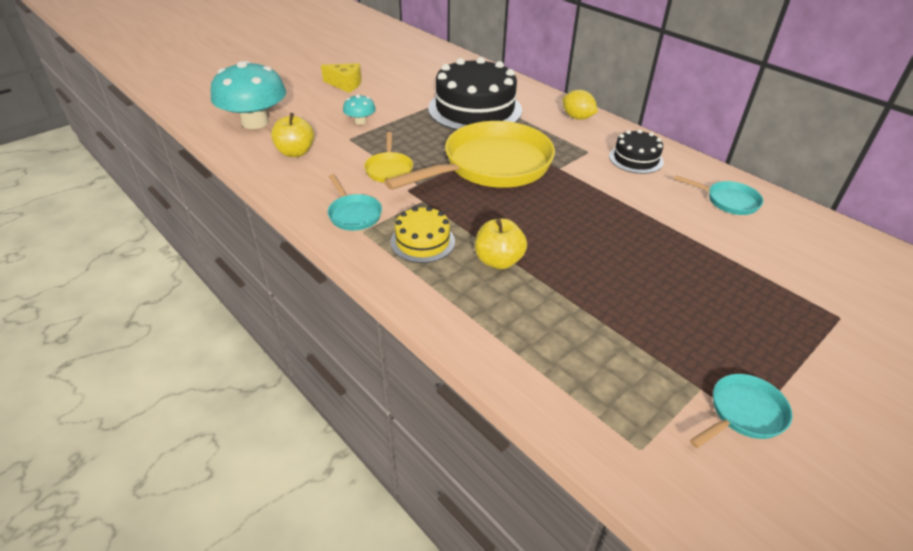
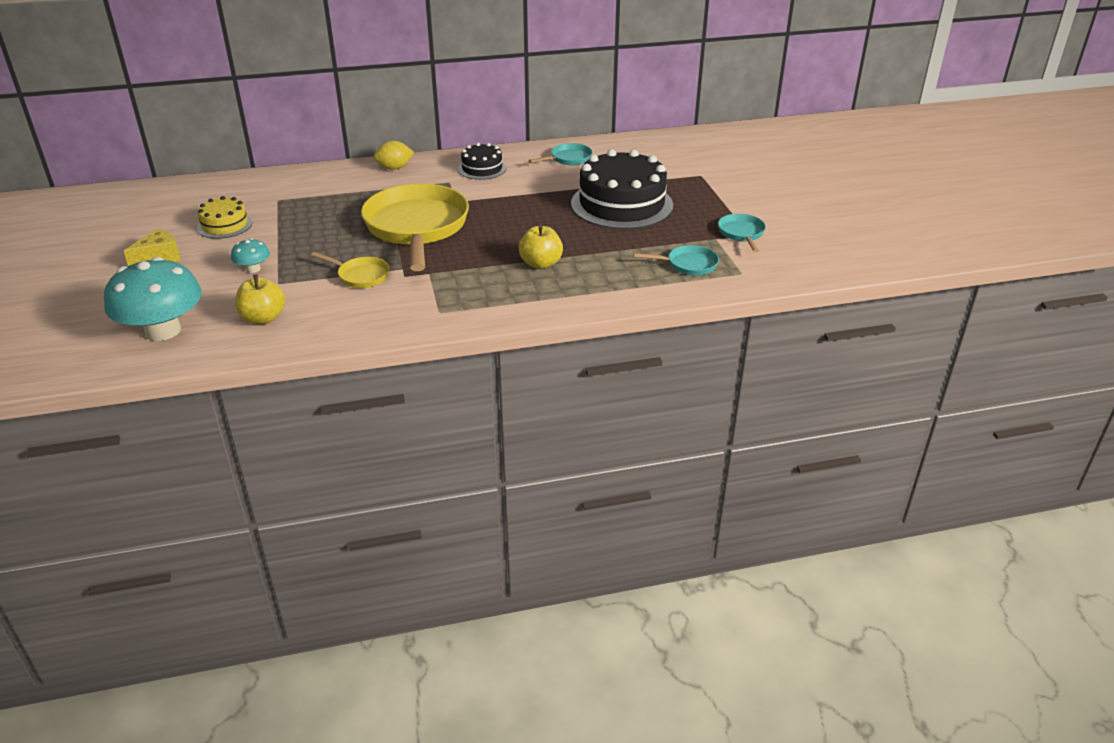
camera: 60 degrees left, 5 degrees down
(353, 214) = (409, 310): turquoise pan -> turquoise pan (688, 264)
(422, 241) = (484, 288): yellow cake -> yellow cake (225, 225)
(475, 109) = (315, 206): black cake -> black cake (621, 204)

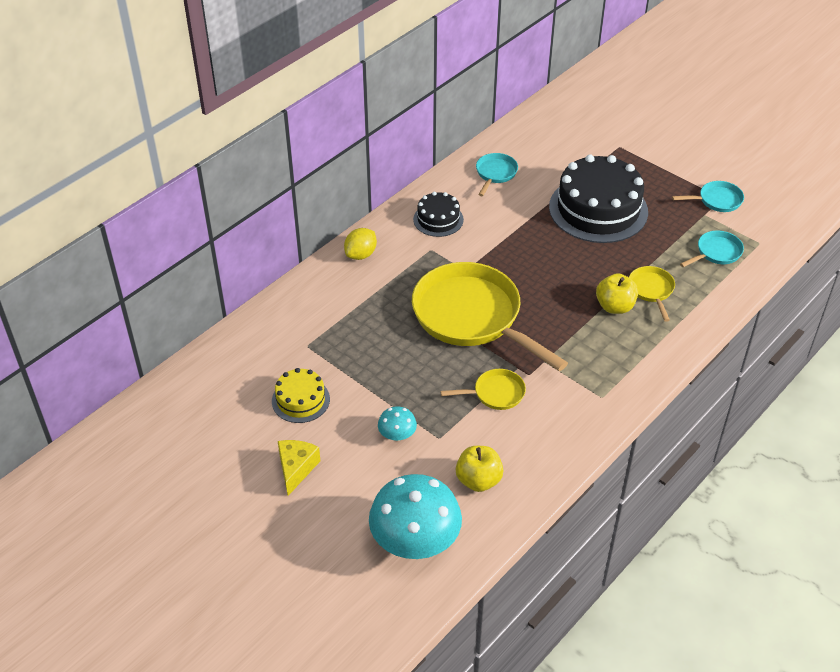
camera: 35 degrees left, 10 degrees up
(589, 266) = (651, 290): none -> yellow pan
(741, 234) = (717, 200): turquoise pan -> turquoise pan turned 120 degrees clockwise

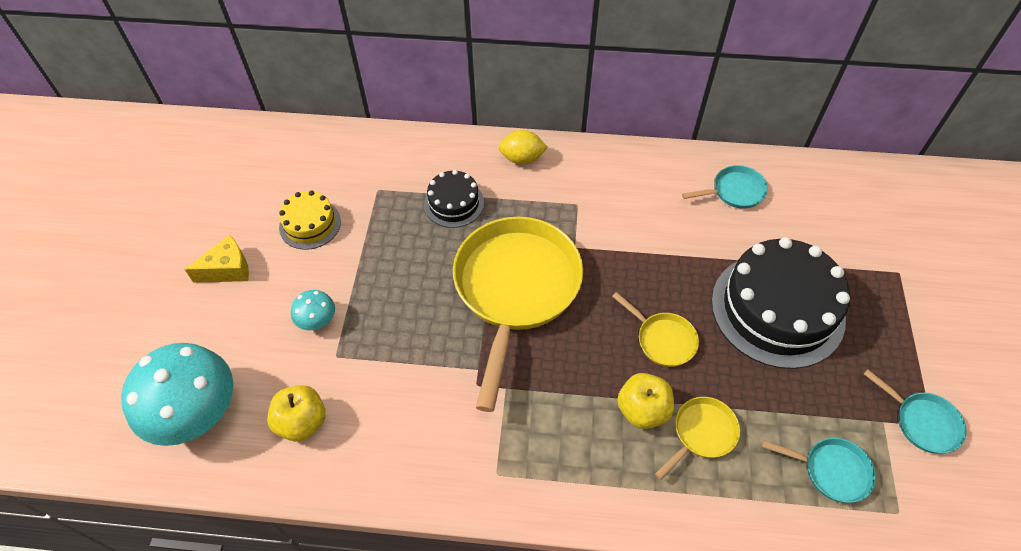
camera: 55 degrees right, 10 degrees up
(438, 219) = (623, 186): black cake -> black cake (454, 203)
(495, 393) = (427, 369): yellow pan -> yellow pan (662, 339)

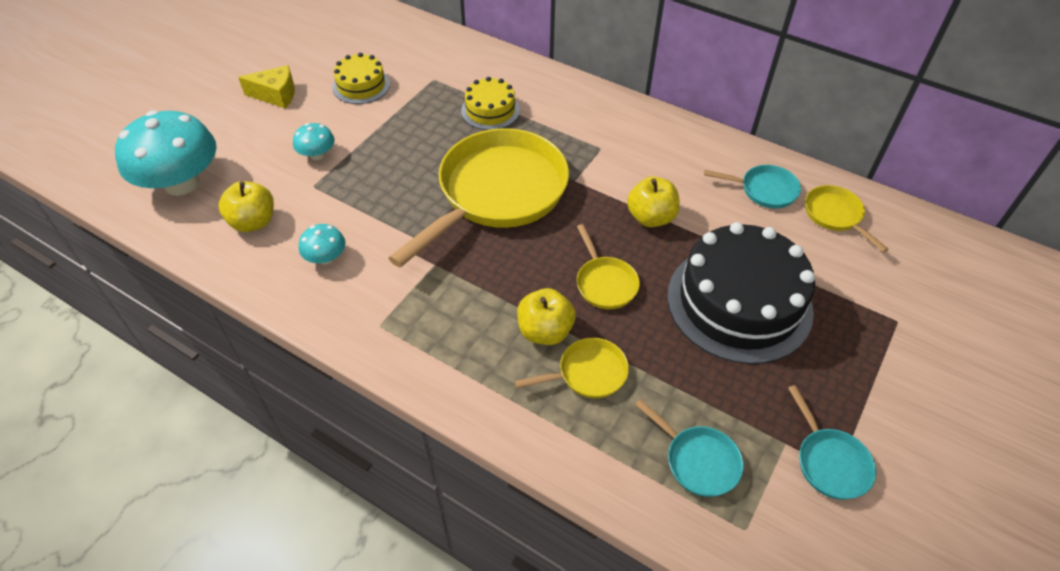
camera: 25 degrees right, 5 degrees down
(400, 428) = (326, 257): none -> turquoise mushroom
(454, 203) = (490, 110): black cake -> yellow cake
(522, 158) = (575, 97): yellow lemon -> none
(661, 257) = (651, 217): none -> yellow apple
(801, 193) = (835, 216): none -> yellow pan

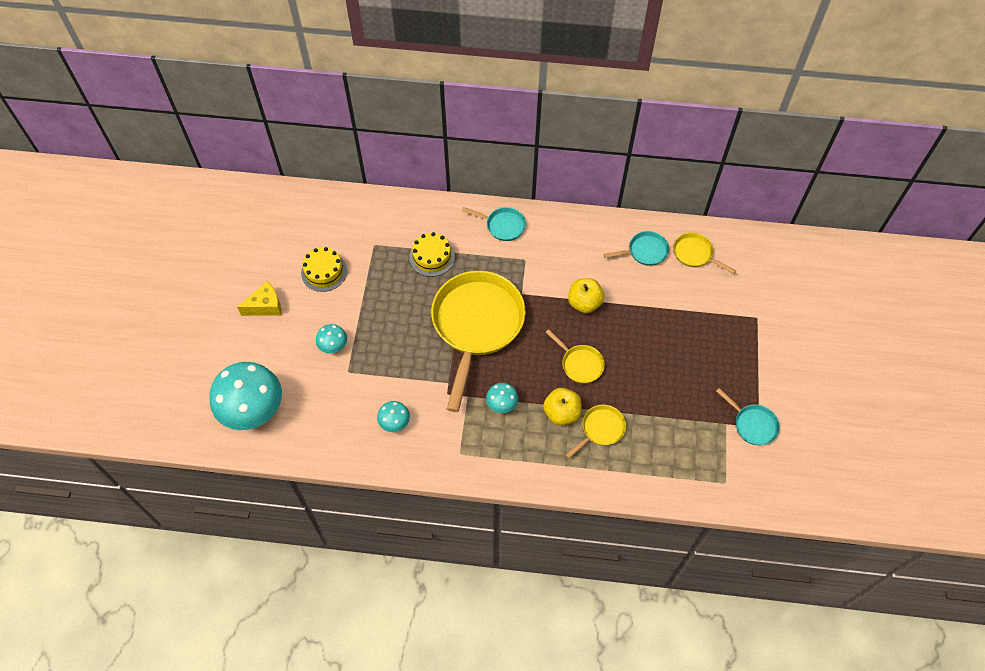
camera: 25 degrees left, 10 degrees up
(253, 222) = (327, 417): yellow apple -> none
(472, 289) = (502, 403): none -> turquoise mushroom
(697, 460) = (685, 455): turquoise pan -> turquoise pan (503, 225)
(739, 302) = (664, 343): black cake -> none

